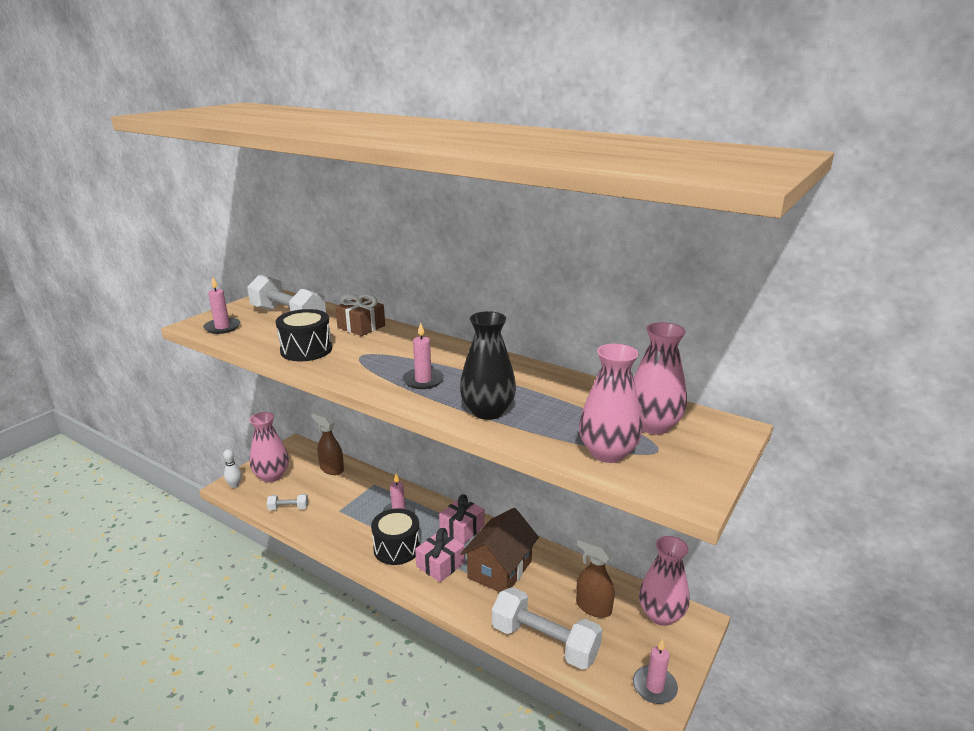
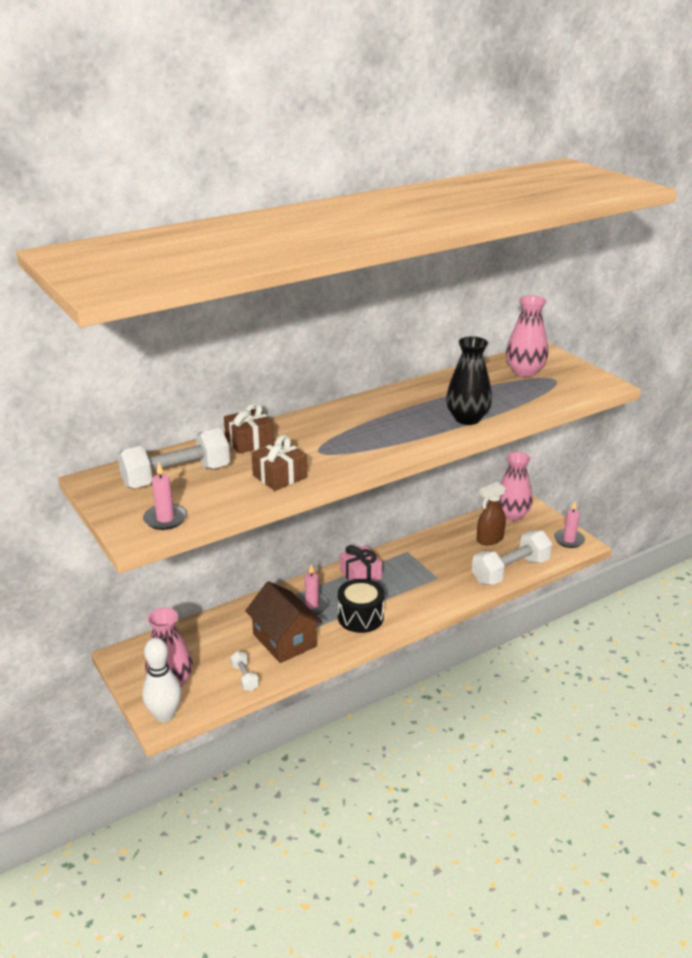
camera: 65 degrees left, 5 degrees up
(234, 485) = (164, 715): white bowling pin -> white bowling pin, size x1.81
(288, 508) = (244, 677): white dumbbell -> white dumbbell turned 45 degrees counterclockwise
(306, 350) = (280, 476): black drum -> brown gift
(331, 469) = (197, 635): brown spray bottle -> none
(423, 380) = (395, 433): pink candle -> none
(440, 564) = (398, 598): pink gift -> none
(500, 569) = (424, 569): brown house -> brown house (284, 640)
(608, 453) = (549, 394): pink vase -> none

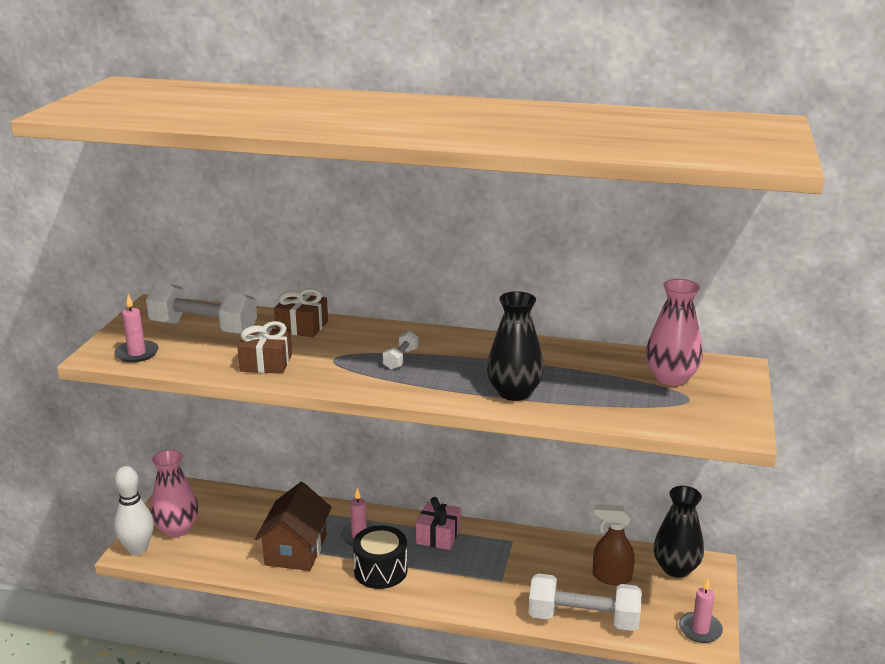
camera: 45 degrees right, 5 degrees down
(244, 677) = (225, 559): white dumbbell -> white dumbbell (401, 359)
(512, 515) = (676, 568): pink vase -> black vase

